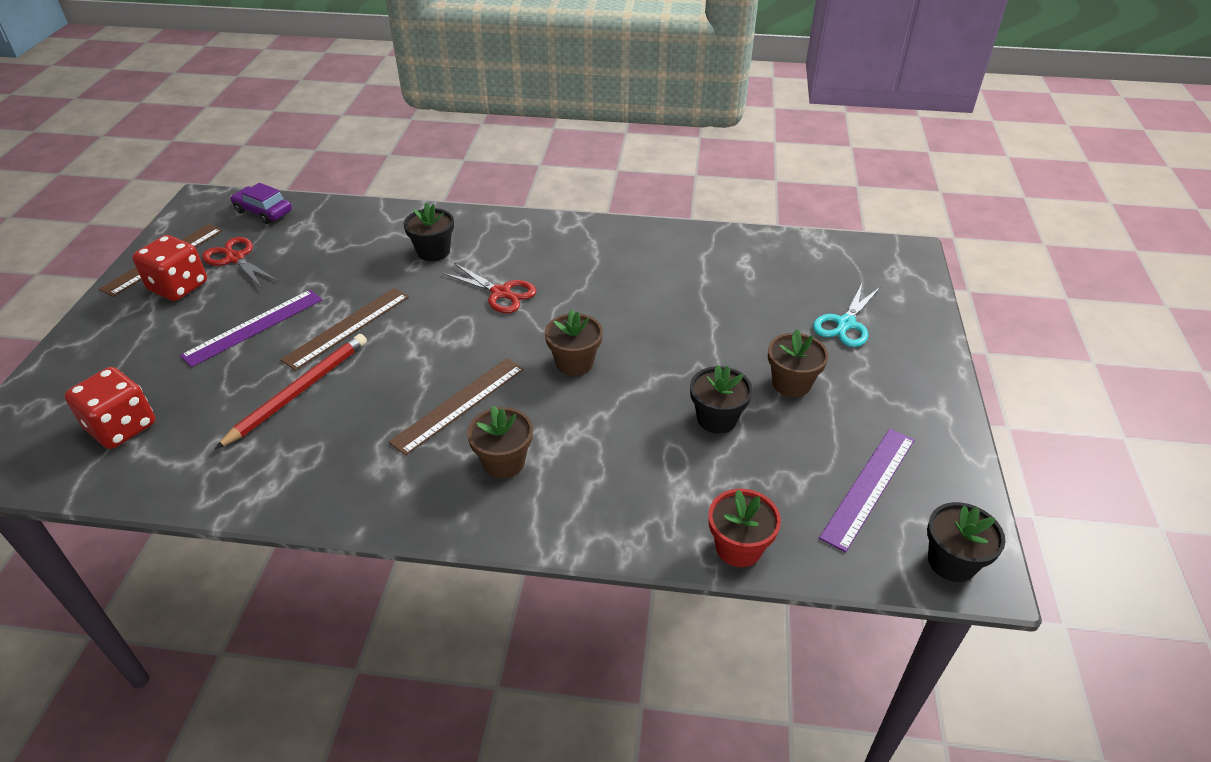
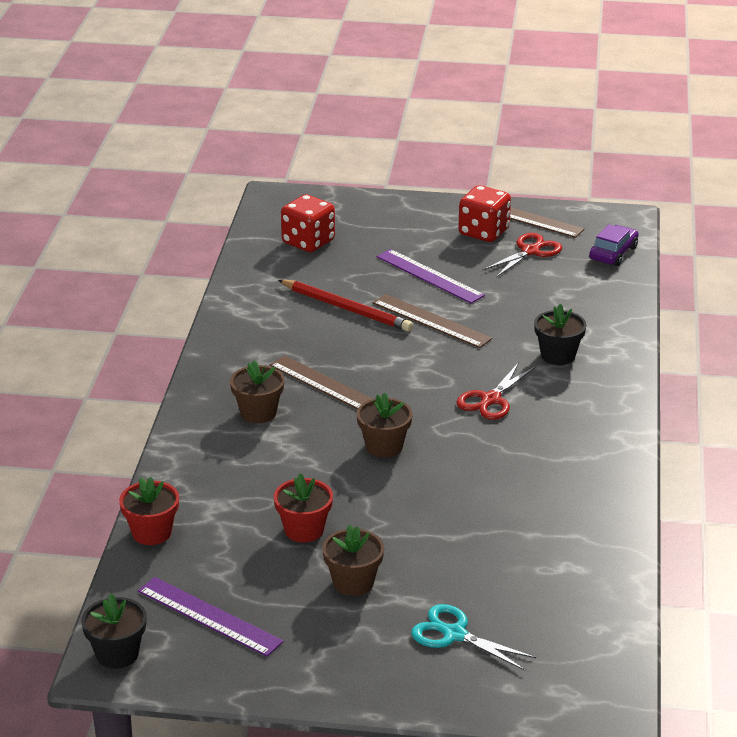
camera: 90 degrees right, 10 degrees down
(717, 419) = (304, 530): black flower pot -> red flower pot

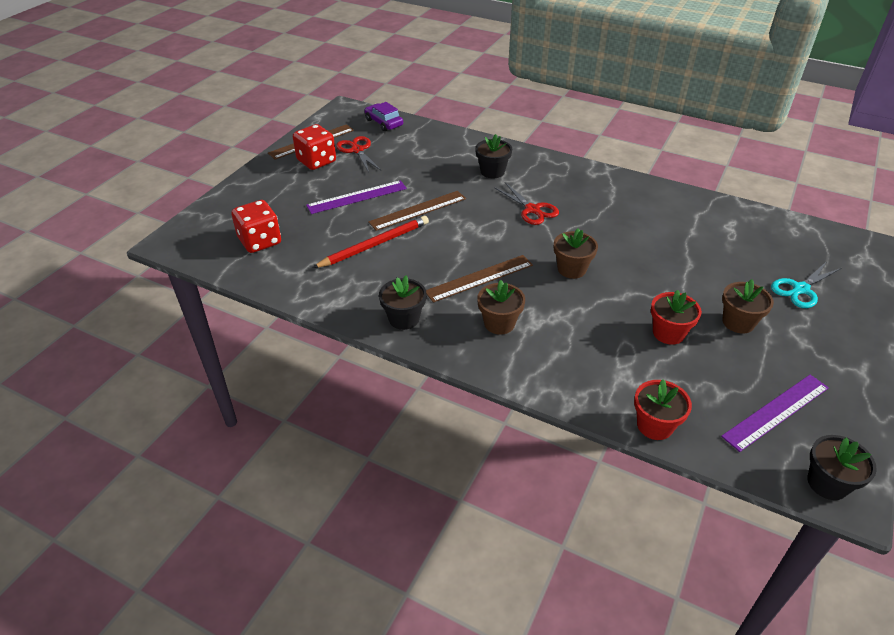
camera: 70 degrees left, 10 degrees up
(234, 354) = (404, 319): none -> black flower pot

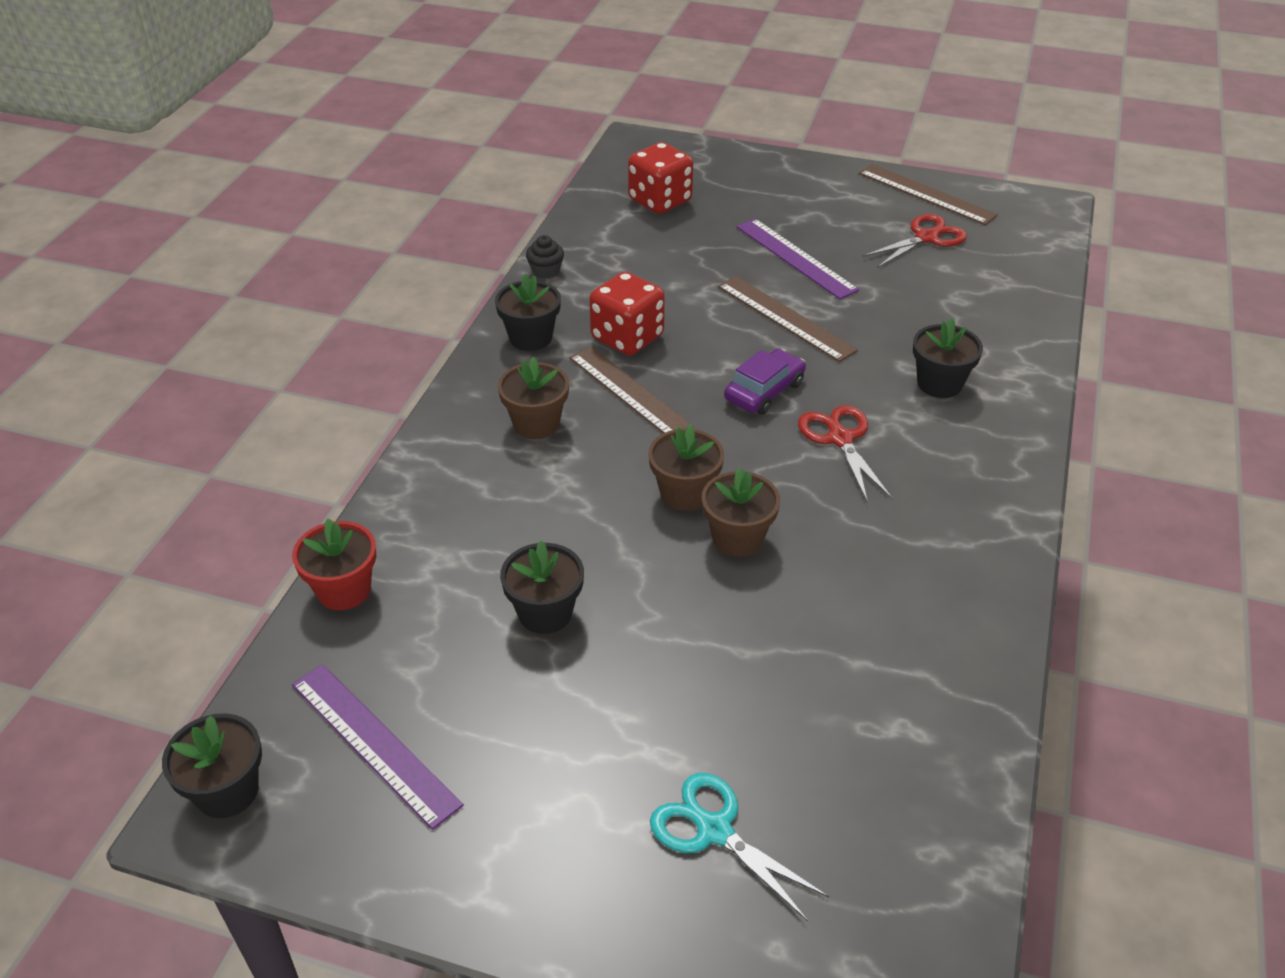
camera: 80 degrees right, 0 degrees up
(316, 161) = (873, 208): red dice -> red dice (627, 337)
(324, 304) = (546, 271): none -> black cupcake
(375, 244) = (684, 291): red pencil -> none
(384, 122) = (1030, 250): purple car -> purple car (764, 391)
(532, 210) = (840, 439): red scissors -> red scissors turned 120 degrees clockwise
(668, 333) = (545, 613): red flower pot -> black flower pot
(738, 322) = (590, 712): brown flower pot -> brown flower pot (737, 538)

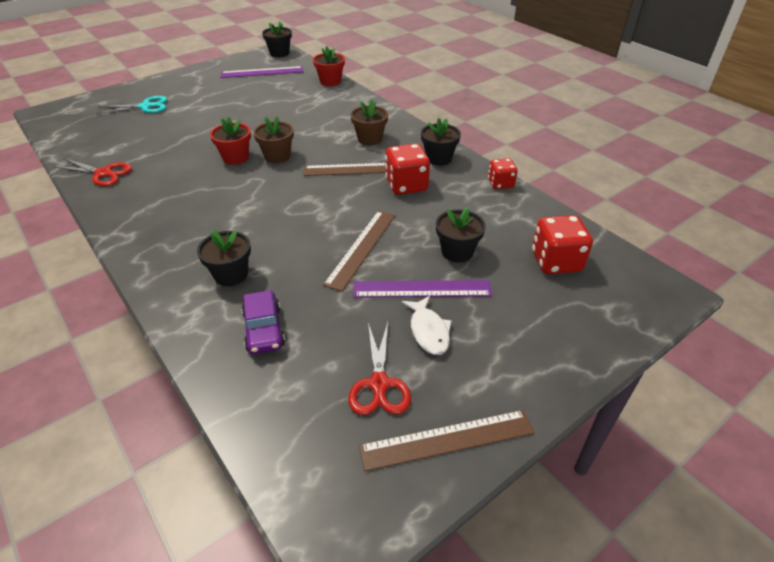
camera: 125 degrees right, 0 degrees up
(545, 613) = (266, 108): black flower pot -> black flower pot (457, 252)
(546, 271) = (500, 184): black cupcake -> red dice
(737, 538) = (235, 157): brown flower pot -> red flower pot
(764, 391) = (310, 208): purple car -> purple car (264, 329)
(785, 318) = (361, 248): brown ruler -> brown ruler turned 60 degrees counterclockwise
(840, 439) = (245, 213): red scissors -> red scissors (103, 173)
(841, 236) = (428, 331): none -> white fish

